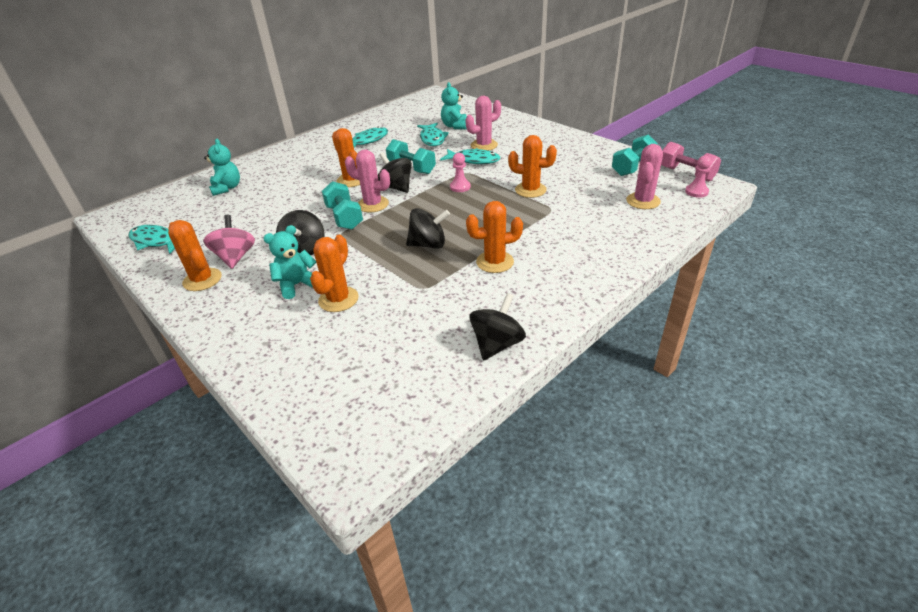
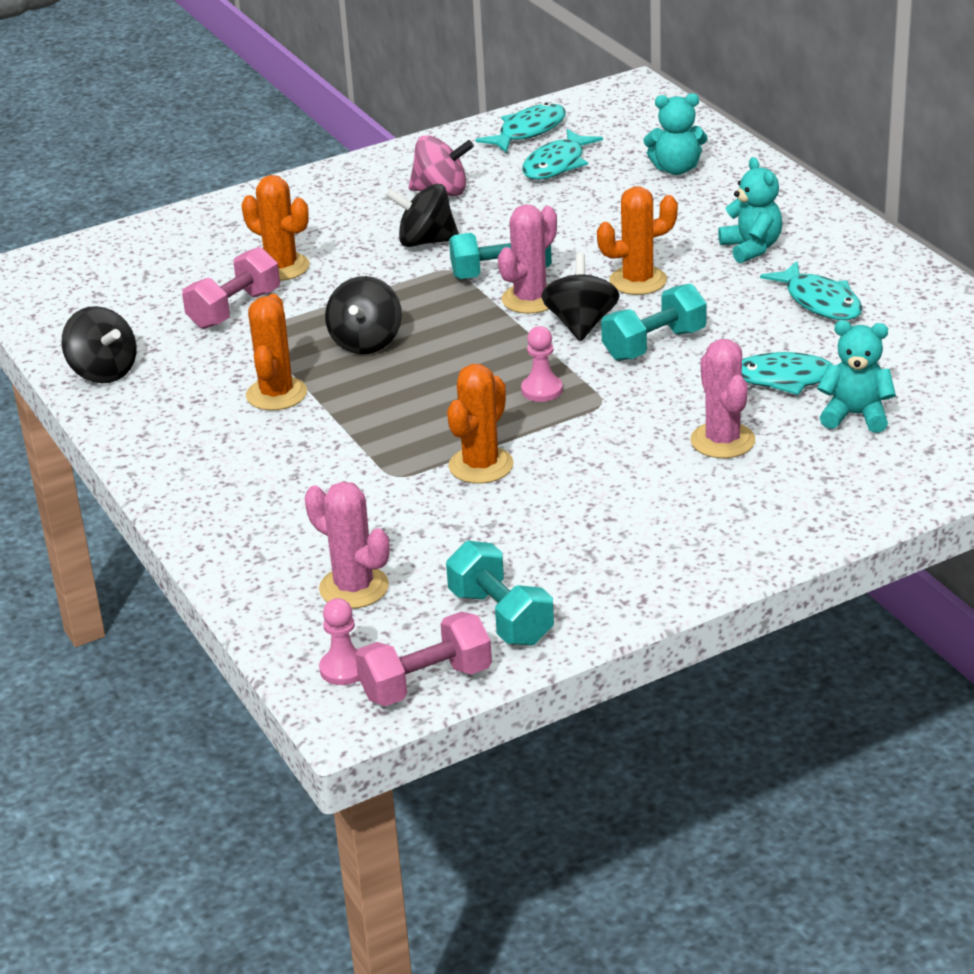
camera: 105 degrees right, 5 degrees down
(202, 280) = (400, 173): orange cactus -> none
(297, 285) = (338, 238): turquoise teddy bear -> turquoise teddy bear (751, 248)
(396, 187) = (581, 324): black spinning top -> black spinning top turned 60 degrees counterclockwise
(399, 305) = (234, 309): none -> pink dumbbell
(474, 160) = (651, 418): turquoise fish -> turquoise fish (557, 164)

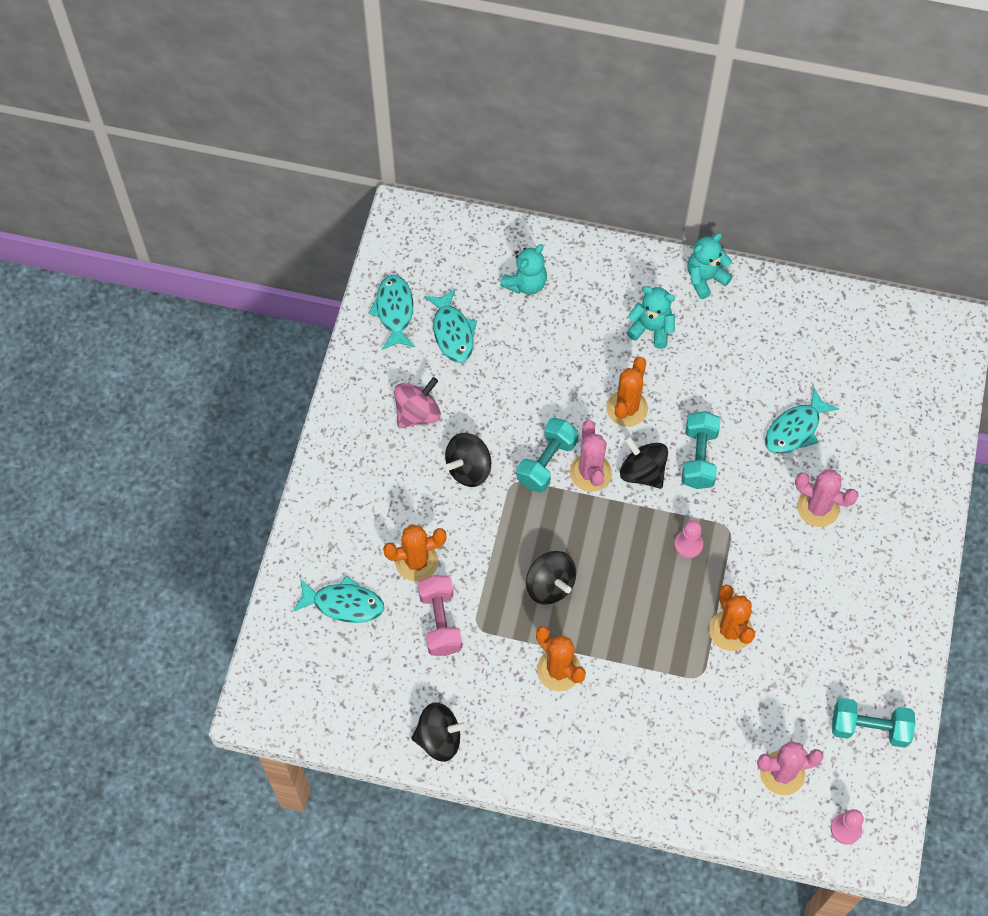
camera: 50 degrees left, 30 degrees up
(426, 683) = (890, 802): pink dumbbell -> none
(820, 302) = (737, 350): turquoise fish -> turquoise fish (344, 604)
(855, 415) = (854, 433): turquoise teddy bear -> turquoise teddy bear (705, 278)

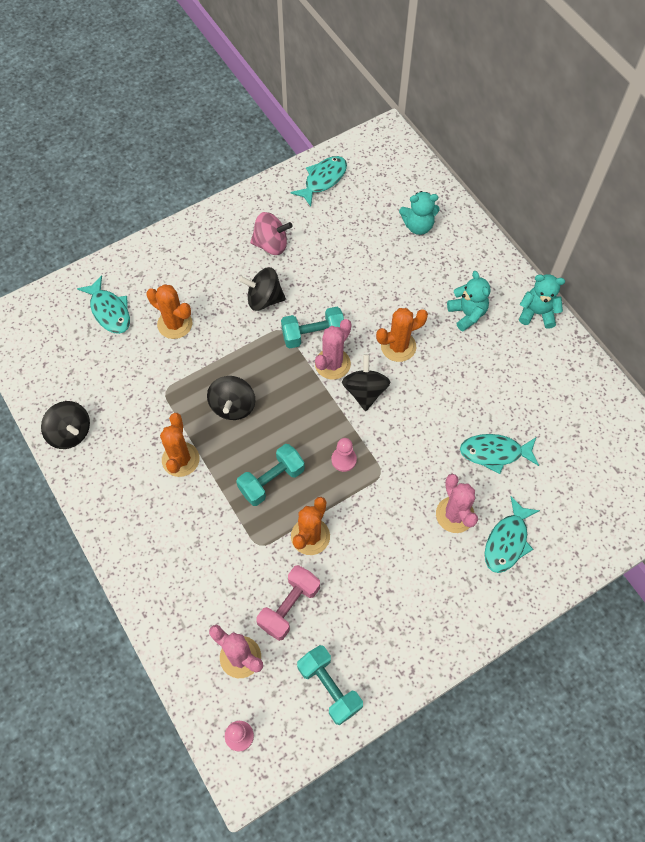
camera: 45 degrees right, 0 degrees up
(440, 622) = (148, 369): pink dumbbell -> pink dumbbell (289, 606)
(452, 332) = (343, 218): turquoise fish -> turquoise fish (507, 541)
(699, 458) = (410, 414): turquoise dumbbell -> turquoise dumbbell (271, 480)

